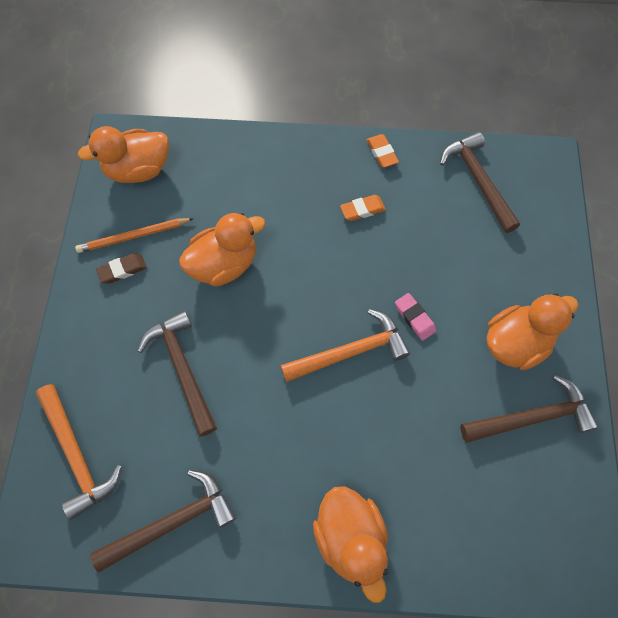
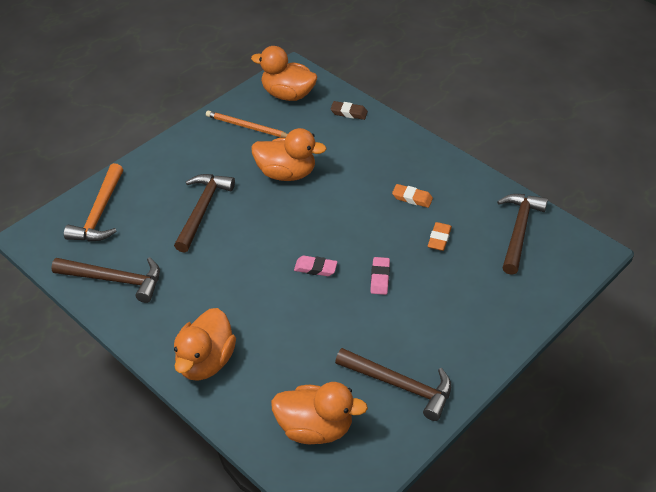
camera: 40 degrees right, 20 degrees down
(122, 270) = (222, 140): brown eraser -> brown eraser (349, 113)
(351, 352) = (315, 268): orange hammer -> pink eraser
(382, 153) = (463, 175): orange eraser -> orange eraser (439, 239)
(516, 343) = (437, 338): orange duck -> orange duck (315, 428)

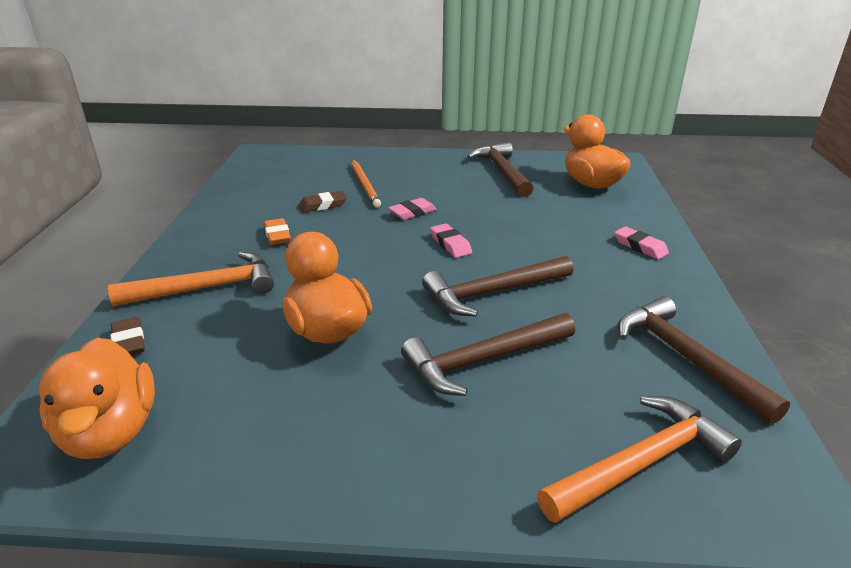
camera: 130 degrees left, 15 degrees down
(205, 361) = (640, 246): orange duck -> pink eraser
(247, 127) = (251, 427): orange pencil -> orange pencil (365, 185)
(374, 149) = (207, 288): none -> orange hammer
(439, 239) = (323, 205): orange eraser -> brown eraser
(519, 231) = (267, 180): brown hammer -> brown hammer (492, 292)

